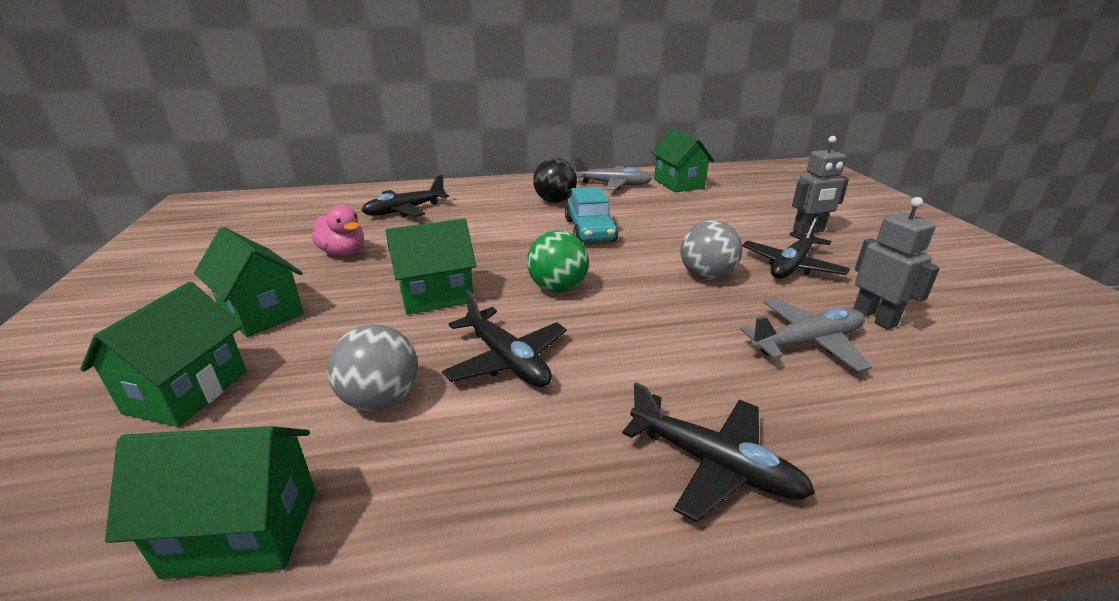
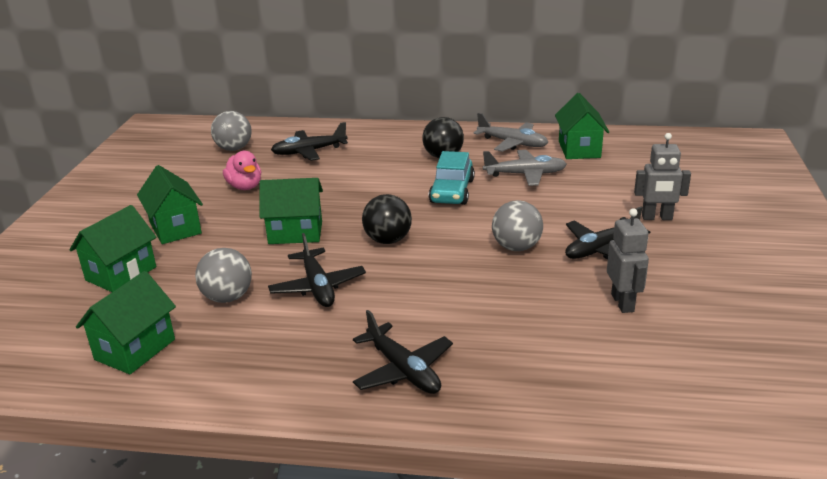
camera: 20 degrees right, 0 degrees up
(243, 531) = (135, 349): green house -> green house turned 75 degrees counterclockwise
(312, 216) = (234, 149): none -> grey ball
(558, 288) = (388, 240): green ball -> black ball
(807, 343) = (544, 311): grey plane -> grey plane (525, 174)

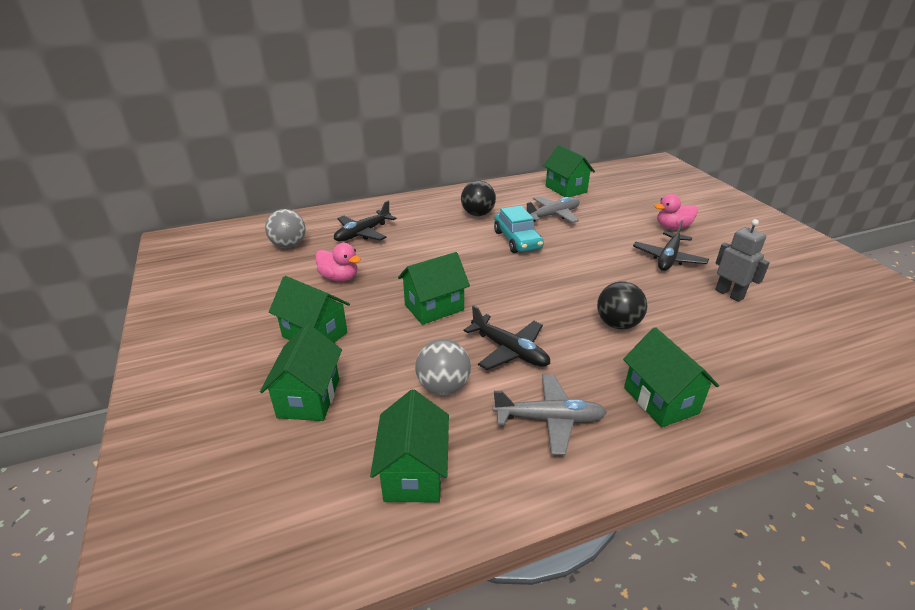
camera: 30 degrees left, 5 degrees up
(388, 240) = (517, 293): black ball -> black ball (617, 324)
(403, 370) = (660, 400): black plane -> green house
(512, 143) = (516, 194): grey plane -> grey plane (549, 419)
(516, 247) = (614, 272): grey ball -> none
(657, 218) = (672, 227): grey robot -> pink duck

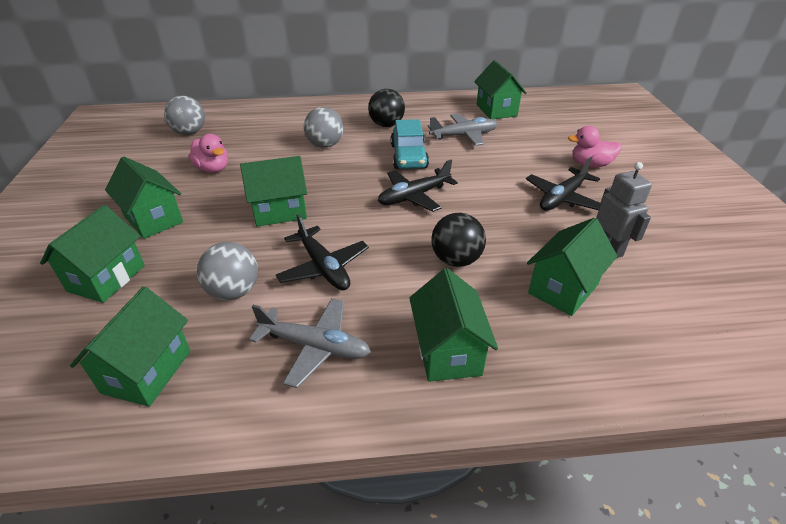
camera: 15 degrees right, 5 degrees up
(362, 233) = (263, 130): black plane -> black plane (414, 196)
(433, 240) = (325, 145): none -> grey ball
(716, 332) = (563, 289): none -> green house

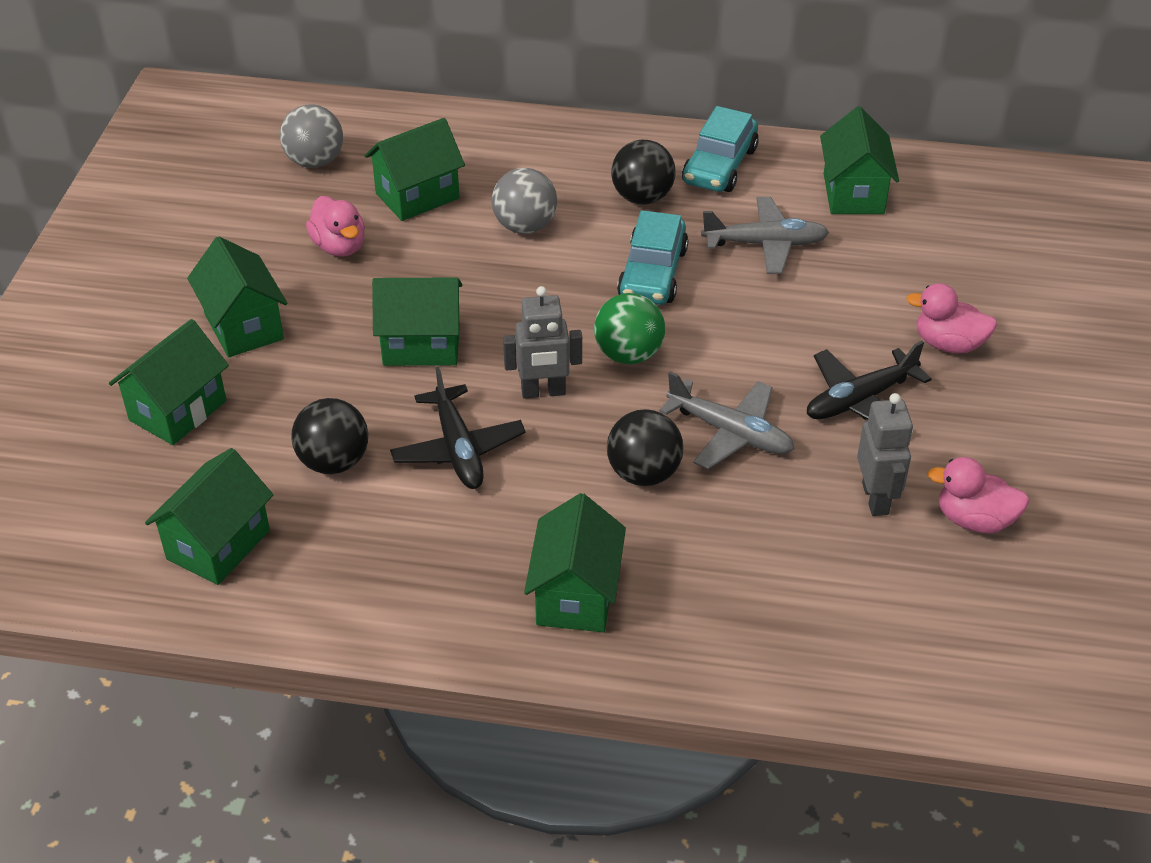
camera: 15 degrees right, 5 degrees up
(234, 292) = (334, 462): grey ball -> black ball
(315, 346) = (416, 555): grey plane -> grey plane (730, 433)
(369, 224) = (543, 392): none -> grey robot
(414, 196) = (628, 354): black plane -> green ball
(421, 108) = (720, 166): none -> turquoise car
(563, 289) = (770, 545): green house -> green house (417, 196)
(674, 249) = (974, 520): none -> pink duck

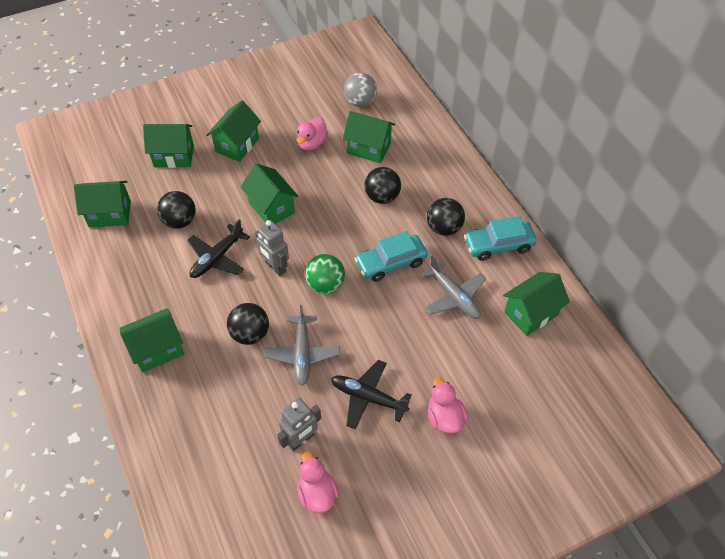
camera: 55 degrees right, 10 degrees up
(525, 226) = (382, 197): grey ball -> black ball

